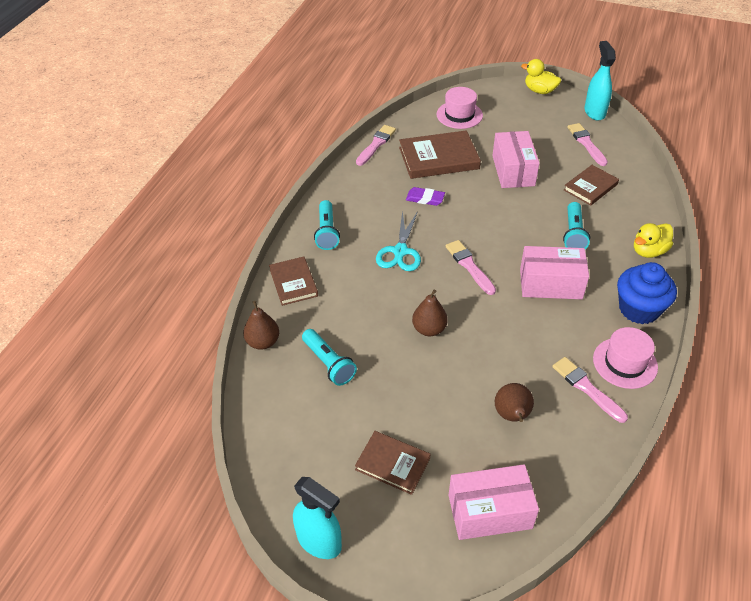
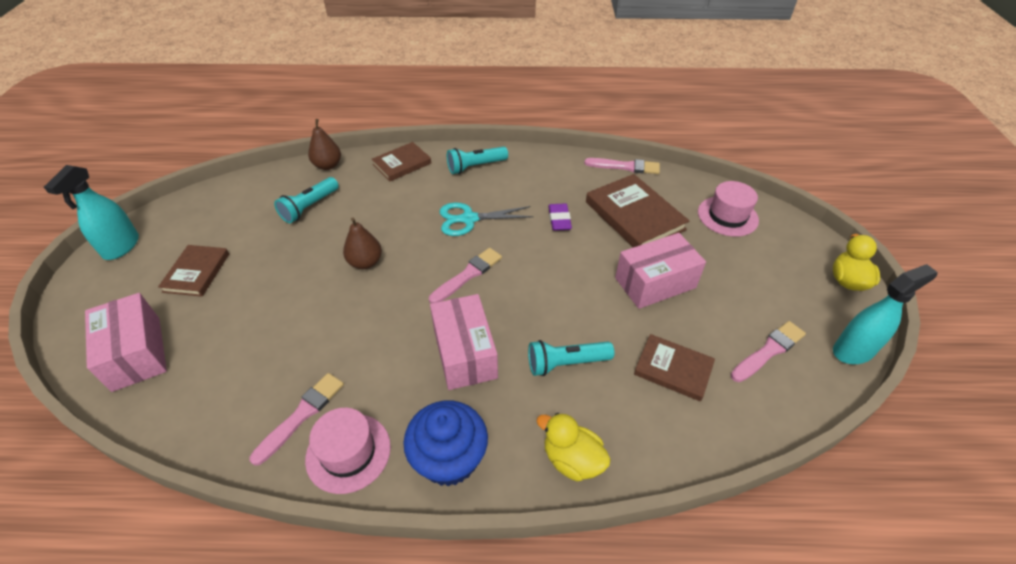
camera: 70 degrees right, 0 degrees up
(512, 416) = (256, 350): brown pear -> none

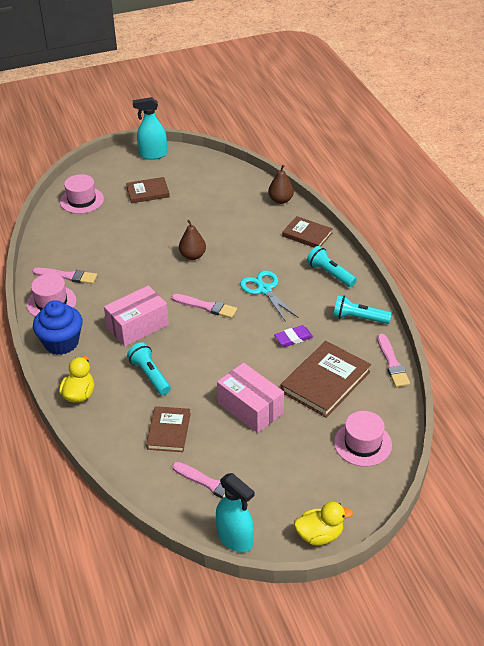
camera: 70 degrees right, 5 degrees down
(136, 353) = (81, 200): pink box -> pink hat
(309, 207) = (231, 210): turquoise flashlight -> turquoise flashlight (358, 318)

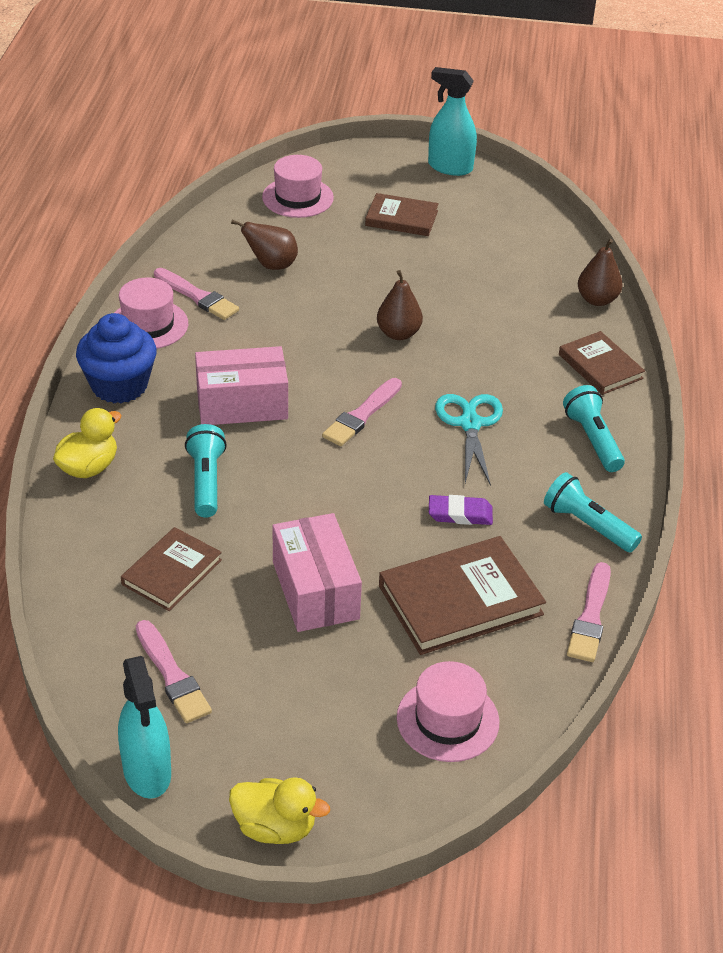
camera: 25 degrees right, 0 degrees up
(96, 243) = (271, 265): none -> brown pear
(206, 306) = (362, 415): pink brush -> pink brush turned 75 degrees clockwise

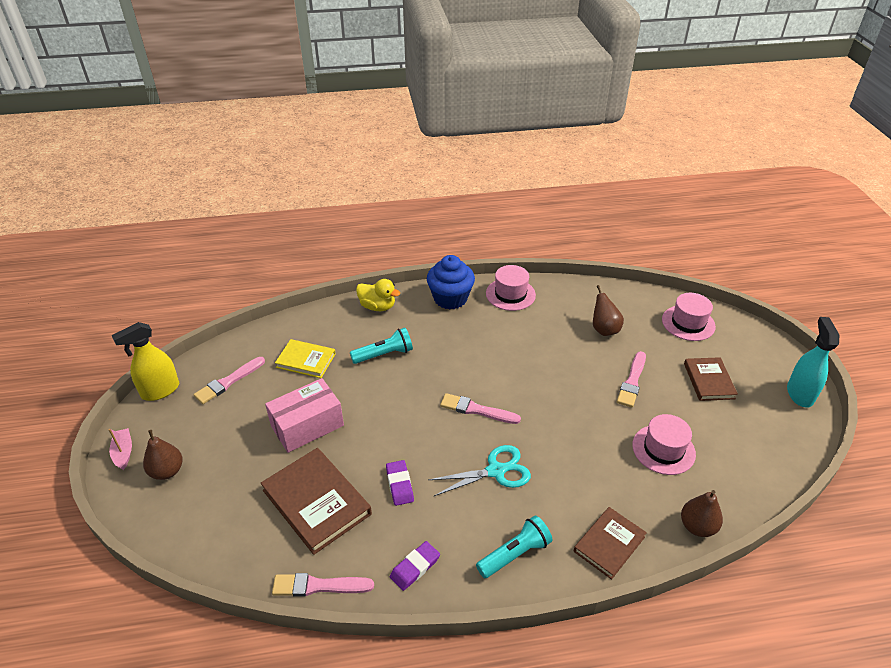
camera: 75 degrees right, 0 degrees up
(147, 772) = (160, 390): turquoise spray bottle -> yellow spray bottle
(172, 572) = (306, 360): brown book -> yellow book
(197, 296) = (550, 306): pink brush -> pink brush (632, 381)
(242, 404) = (459, 351): pink box -> none
(275, 827) = (123, 452): yellow duck -> pink boat
(398, 333) = (573, 409): brown pear -> brown pear (167, 471)
(447, 720) = (209, 517): pink hat -> pink hat (663, 449)
(587, 525) = (415, 567): turquoise flashlight -> purple eraser

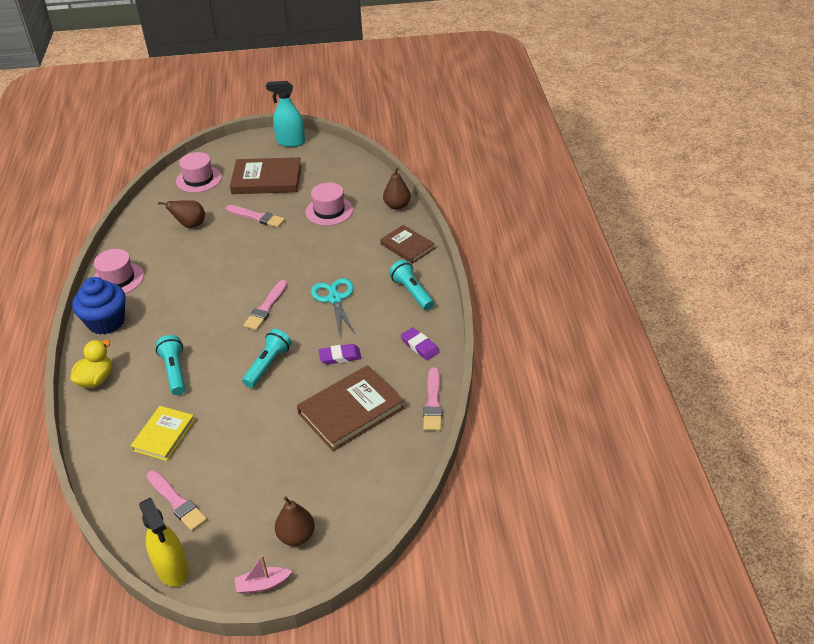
camera: 85 degrees left, 0 degrees up
(307, 426) = (258, 425): pink box -> none
(389, 422) = (268, 365): none -> turquoise flashlight
(709, 381) = (267, 179): brown book -> brown book, size x1.60

